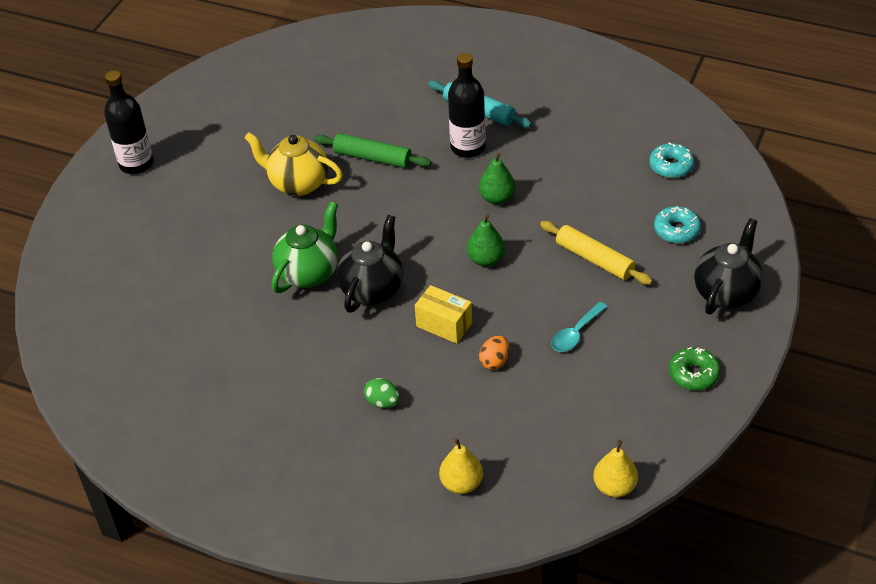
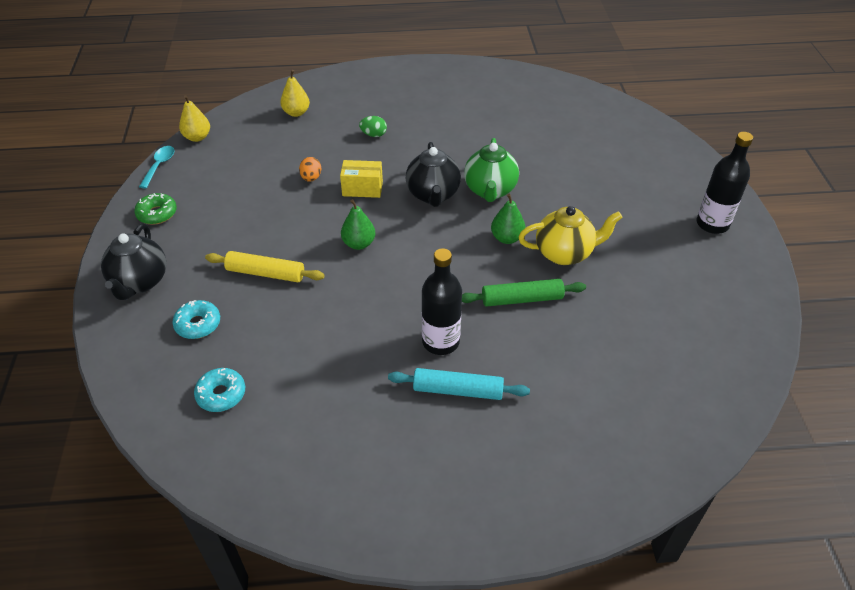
camera: 150 degrees right, 0 degrees up
(497, 198) = (381, 299): green pear -> green pear (507, 238)
(576, 333) = (258, 213): turquoise spoon -> turquoise spoon (159, 166)

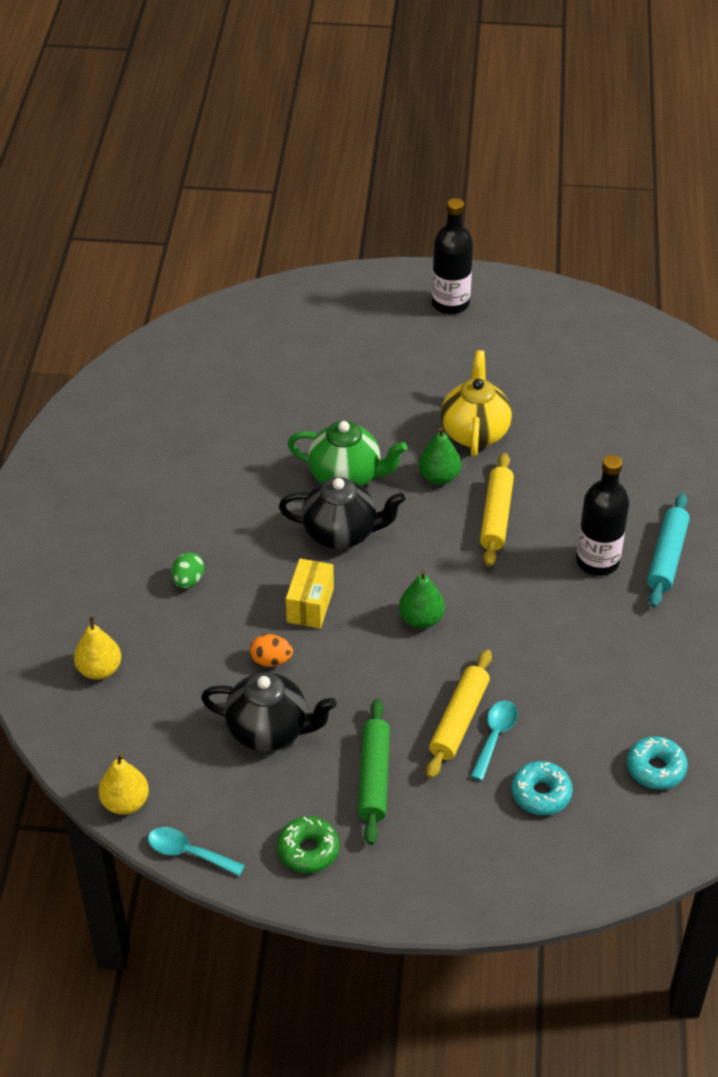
camera: 80 degrees left, 0 degrees up
(140, 282) = (452, 863): black teapot -> black teapot (269, 731)
(251, 294) = (495, 736): none -> turquoise spoon
(474, 274) = (496, 516): none -> yellow rolling pin
(522, 299) = (542, 482): green rolling pin -> green rolling pin (373, 777)

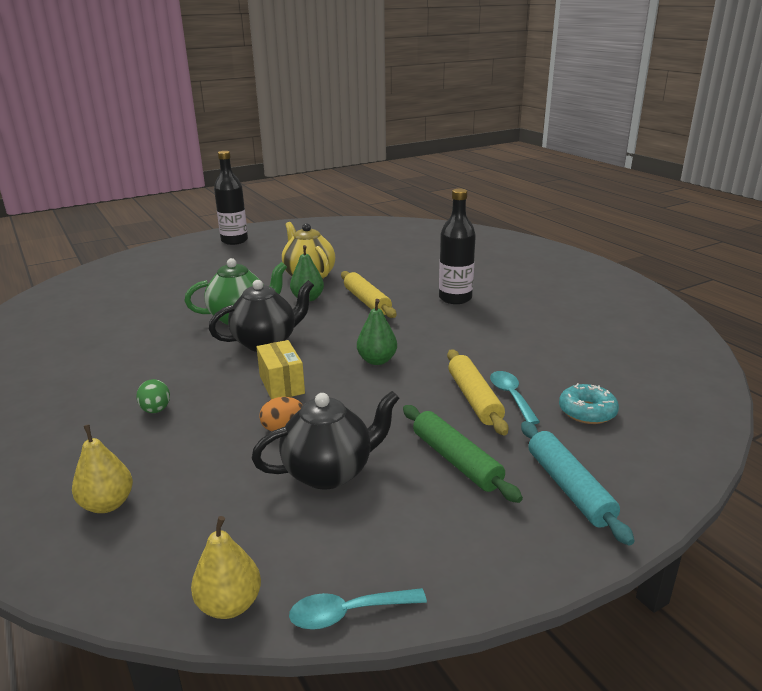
camera: 35 degrees left, 20 degrees down
(308, 850) = (465, 542): green donut -> none
(655, 768) = (632, 367): turquoise donut -> none
(666, 557) = (491, 284): turquoise rolling pin -> turquoise rolling pin (568, 488)

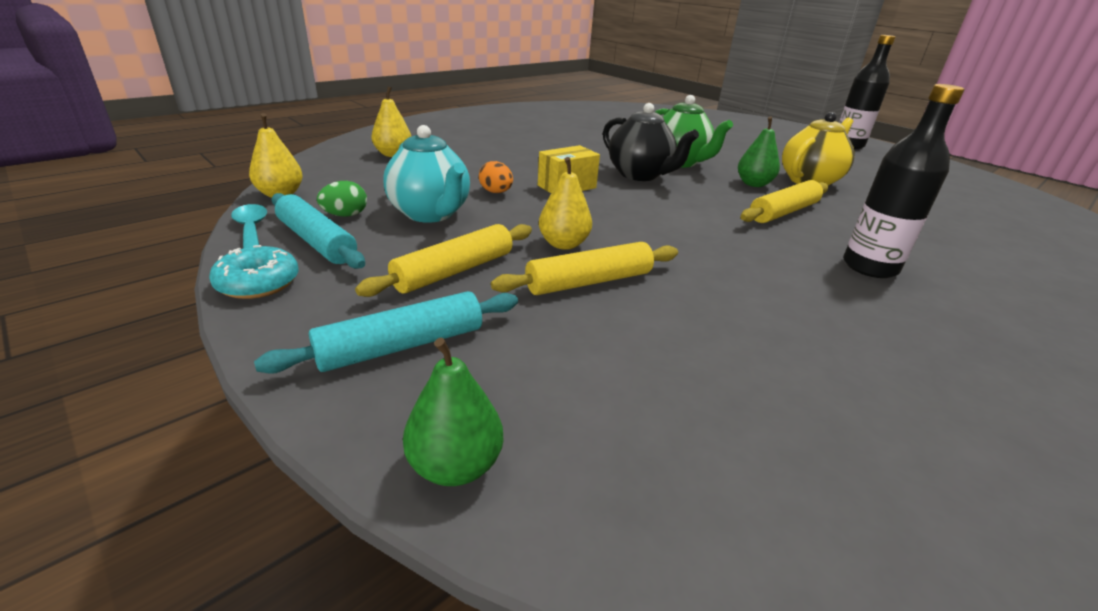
camera: 75 degrees right, 5 degrees up
(156, 410) = (508, 153): green egg -> green egg (345, 215)
(329, 472) = (430, 214): black teapot -> turquoise teapot
(377, 360) = (642, 224): green pear -> green pear (455, 465)
(386, 552) = (317, 241): none -> turquoise rolling pin
(410, 402) = (563, 244): none -> yellow pear
(455, 460) = (454, 271): green rolling pin -> yellow rolling pin
(511, 396) = (608, 308): turquoise spoon -> none
(587, 412) = (596, 376): turquoise donut -> turquoise donut (258, 283)

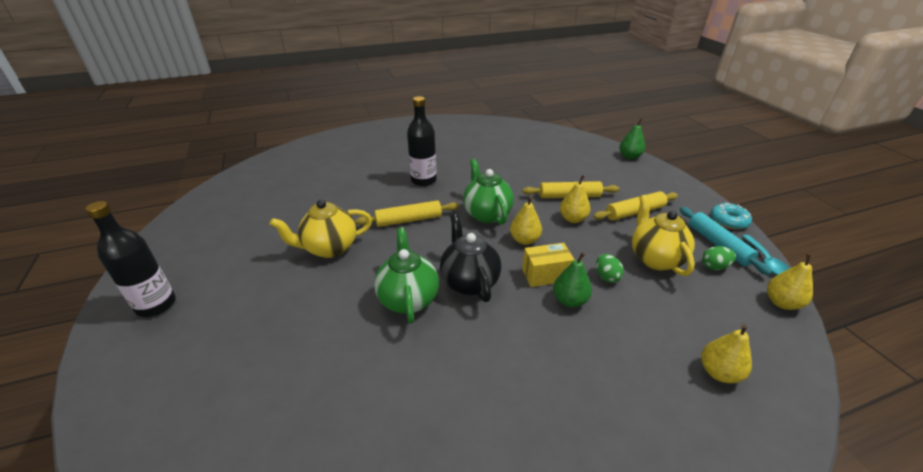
camera: 155 degrees left, 5 degrees up
(402, 345) = (651, 185): turquoise rolling pin -> none
(430, 214) = (655, 258): turquoise teapot -> yellow teapot
(496, 192) = (606, 277): orange egg -> green egg
(615, 211) = (524, 240): none -> yellow pear
(697, 232) = (487, 214): none -> green teapot
(753, 184) = (384, 252): green pear -> green pear (569, 300)

